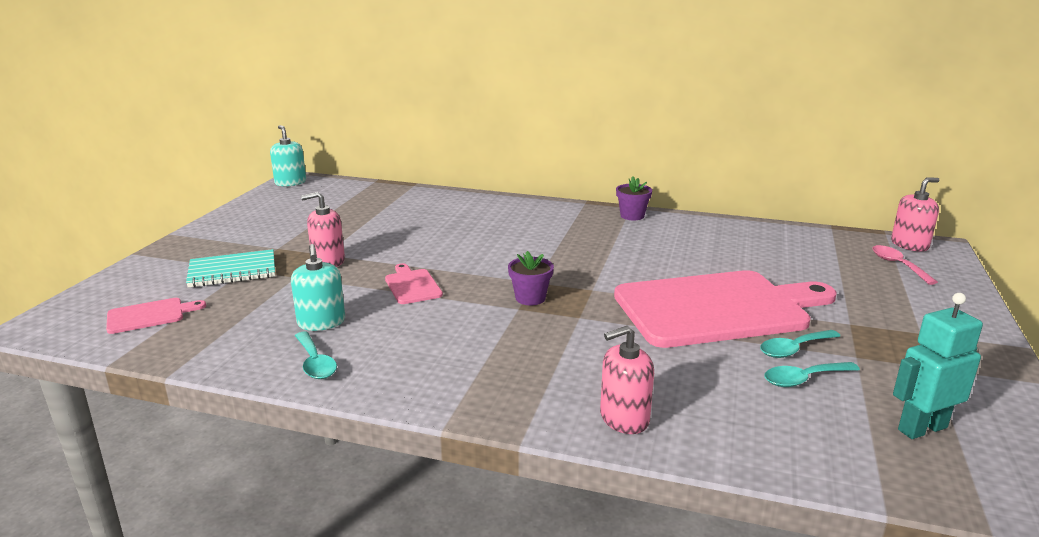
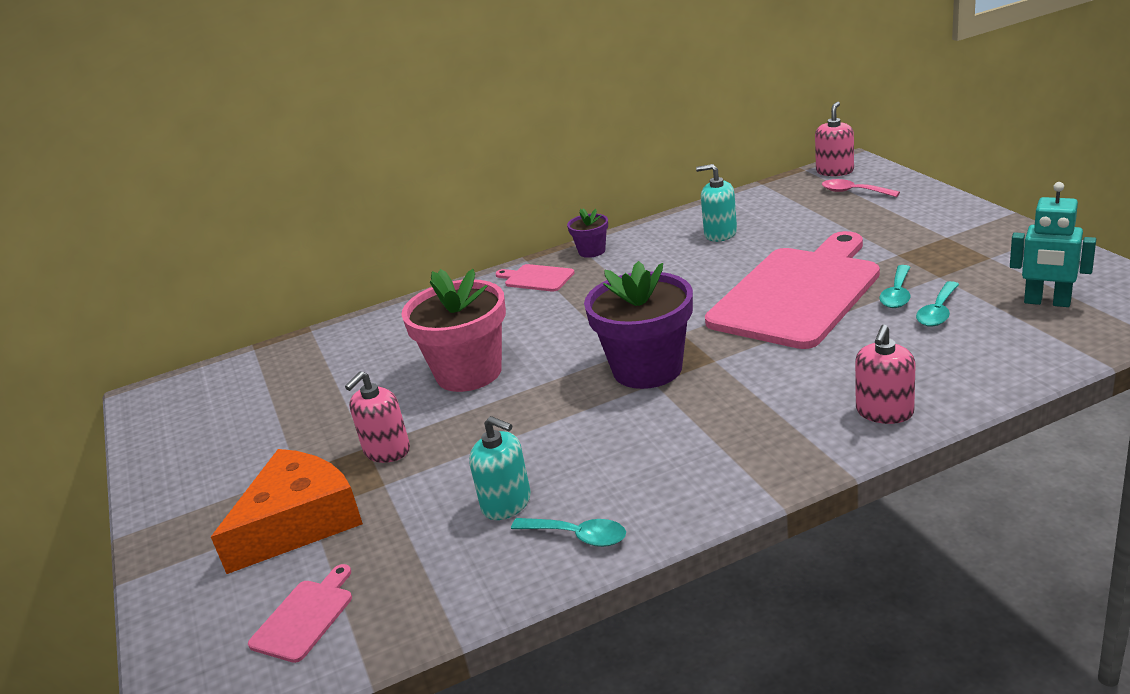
camera: 35 degrees left, 5 degrees up
(232, 271) = (298, 522): turquoise notebook -> orange cheese
(290, 182) = (146, 403): turquoise soap dispenser -> turquoise soap dispenser (720, 234)
(412, 285) = (522, 421): pink cutting board -> pink cutting board (536, 278)
(438, 245) = (469, 373): none -> pink flower pot
(530, 298) = (647, 369): purple flower pot -> purple flower pot, size x2.07
(922, 428) = (1047, 302): turquoise robot -> turquoise robot turned 90 degrees counterclockwise

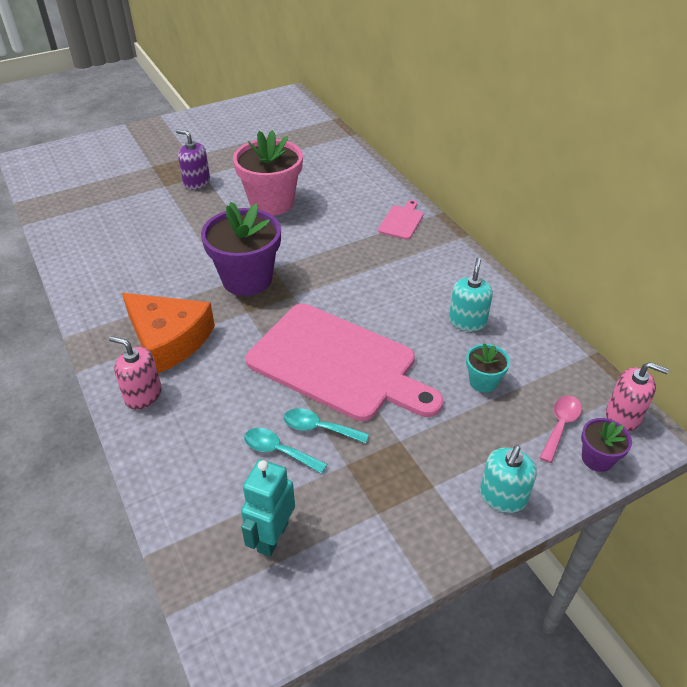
camera: 80 degrees right, 15 degrees up
(298, 522) = (144, 164): orange cheese -> orange cheese (168, 339)
(305, 617) = (70, 177): pink cutting board -> none
(387, 451) = (196, 182): pink soap dispenser -> purple soap dispenser
(506, 503) = (125, 229): turquoise soap dispenser -> turquoise soap dispenser (502, 496)
(578, 536) = (83, 256): turquoise spoon -> none
(592, 251) = (445, 246): purple flower pot -> purple flower pot (597, 459)
(807, 223) = (483, 382): none -> turquoise flower pot

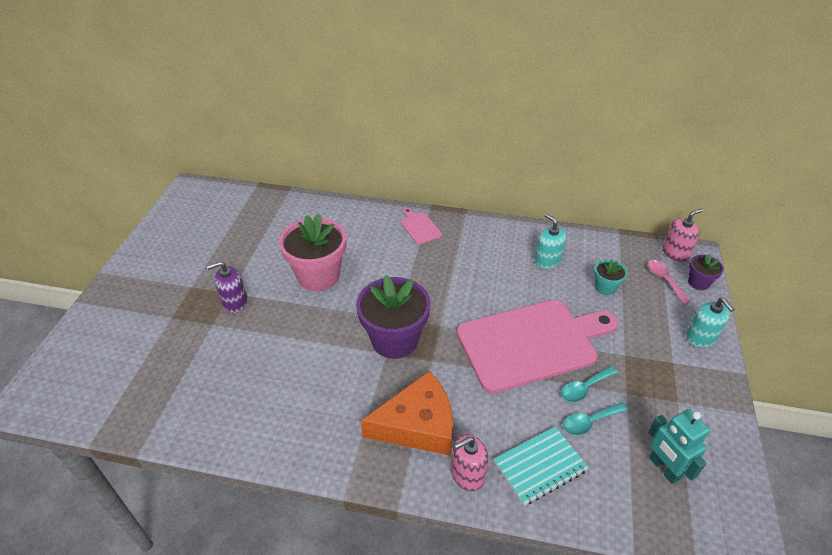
camera: 50 degrees left, 0 degrees up
(192, 438) = (540, 466): none -> turquoise notebook

